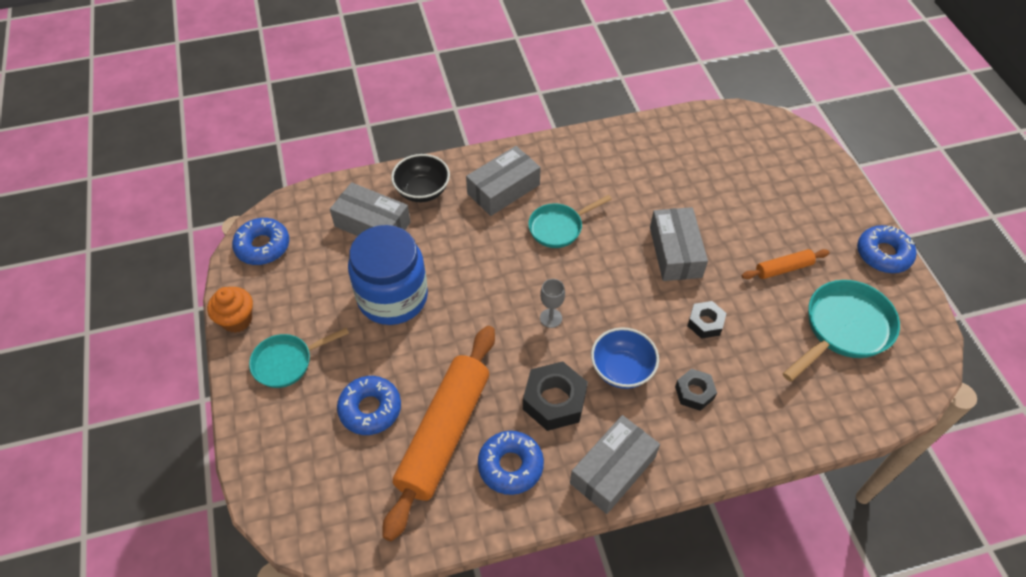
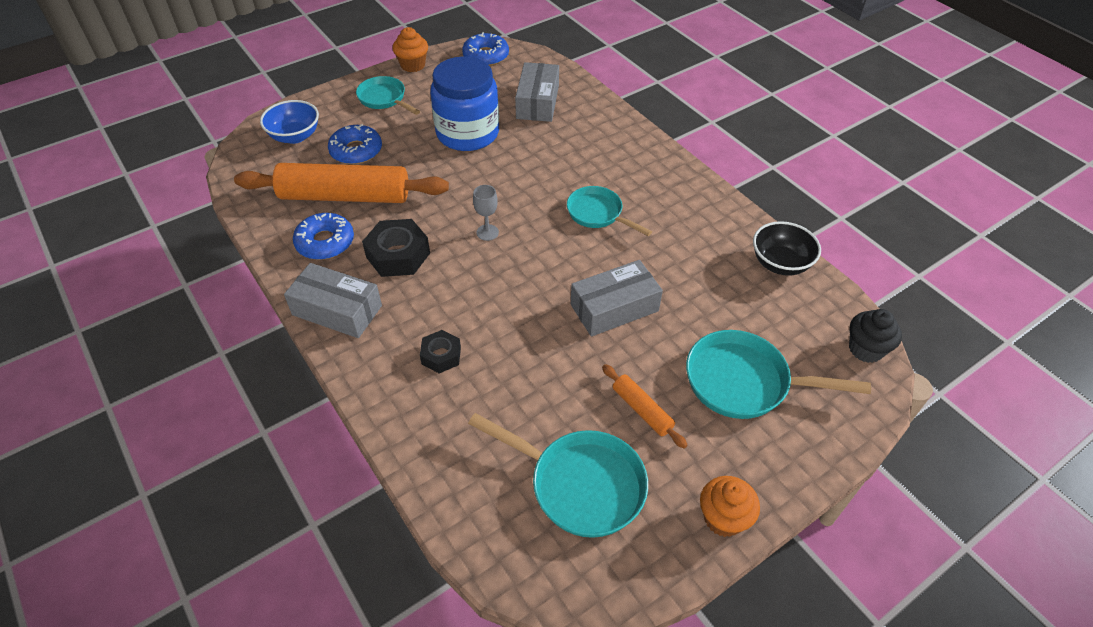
camera: 70 degrees right, 5 degrees down
(422, 191) = (590, 119): black bowl -> black bowl (780, 263)
(503, 189) = (623, 166): grey box -> none
(622, 369) = (448, 294): blue bowl -> blue bowl (295, 136)
(705, 323) = (531, 350): black nut -> none
(757, 122) = (865, 349): none -> black cupcake
(771, 199) = (744, 382): none -> turquoise pan
(883, 254) = (723, 518): blue donut -> orange cupcake

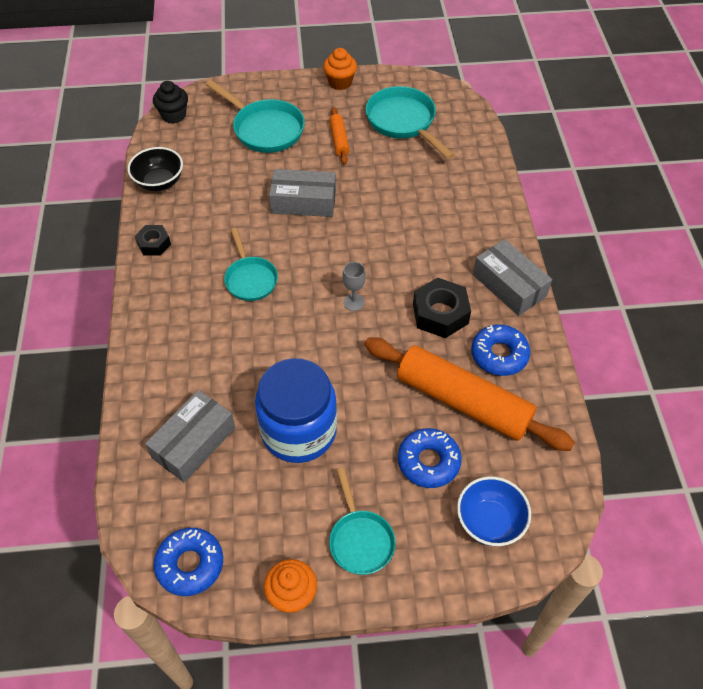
camera: 150 degrees left, 5 degrees up
(441, 356) = (446, 220): black nut -> black nut (154, 244)

